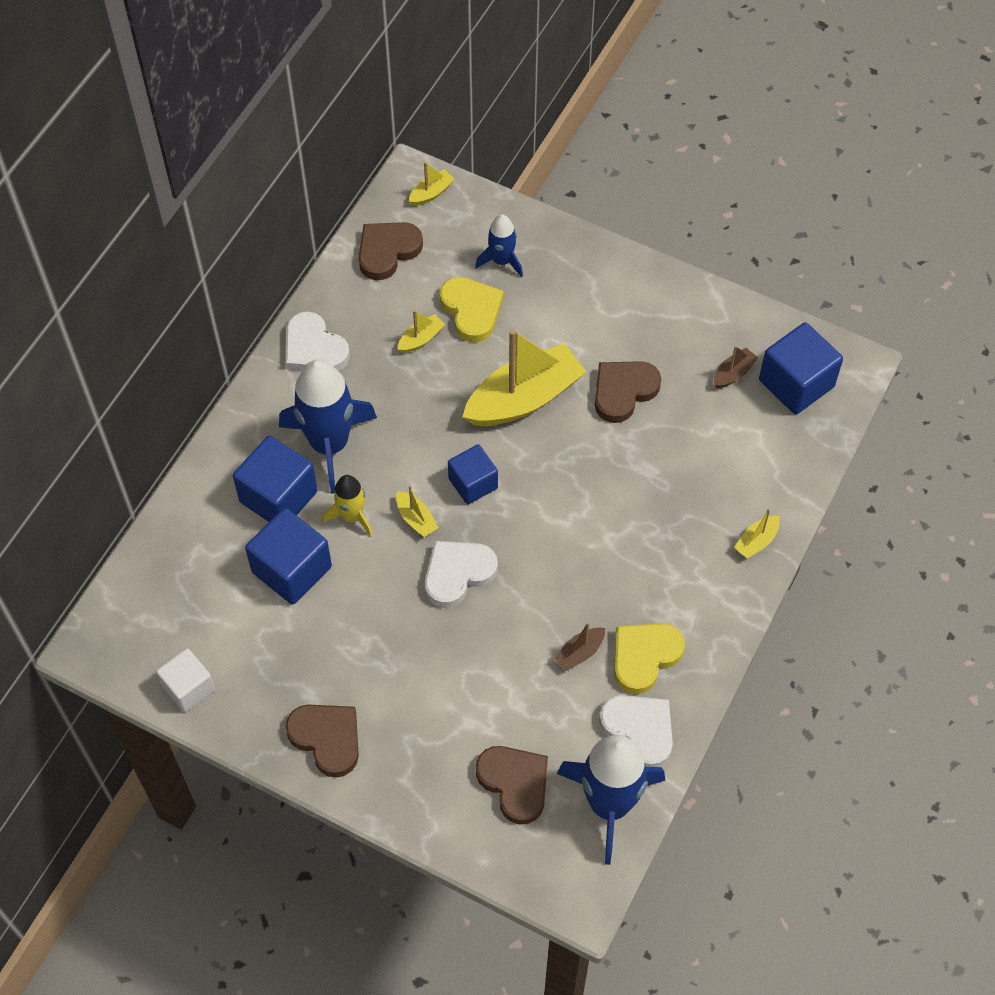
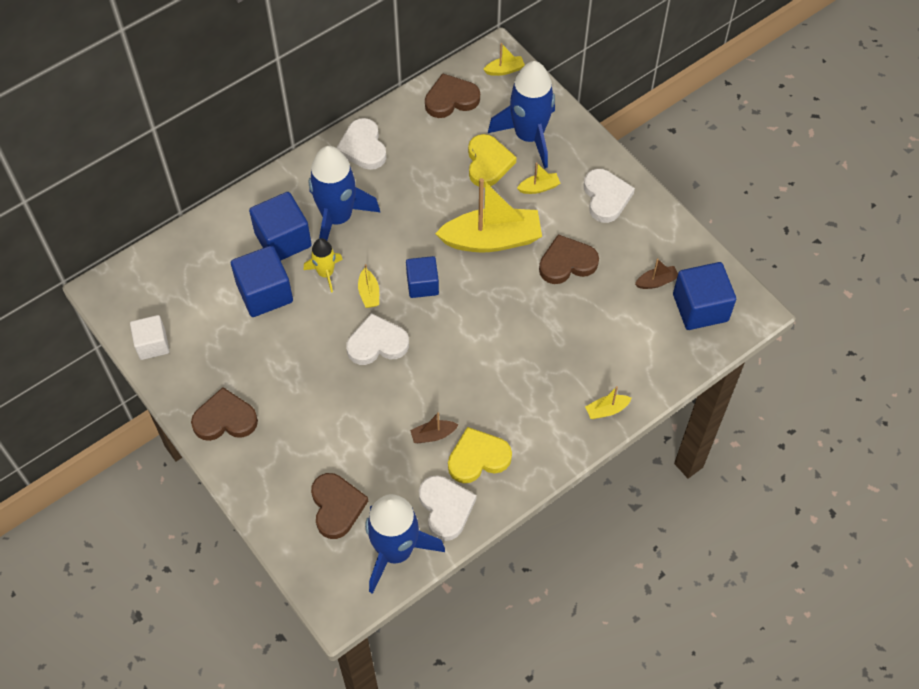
camera: 25 degrees right, 0 degrees up
(327, 739) = (225, 419): brown heart -> brown heart turned 75 degrees counterclockwise
(421, 339) = (441, 169): yellow boat -> yellow boat (539, 187)
(502, 261) = (529, 136): blue rocket -> blue rocket, size x1.92
(626, 298) = (606, 197): none -> white heart

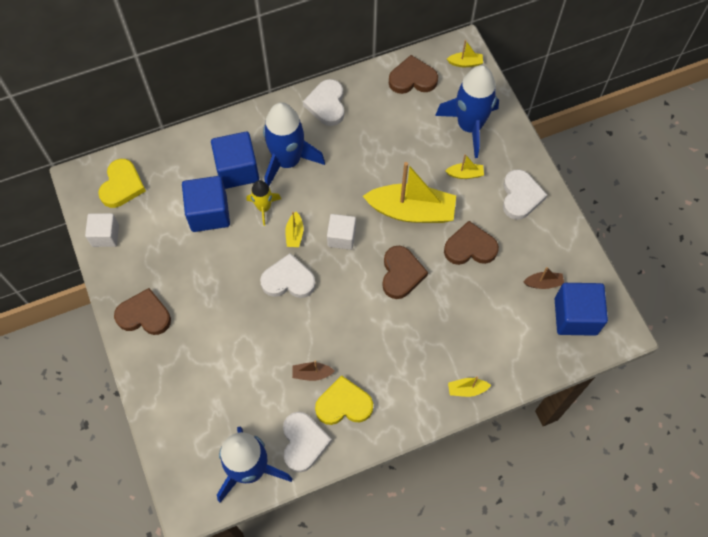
camera: 15 degrees right, 5 degrees up
(336, 507) = (213, 417): brown heart -> brown heart (401, 274)
(422, 284) = (341, 237): blue cube -> white cube
(488, 163) = (427, 142): yellow heart -> yellow heart (122, 186)

